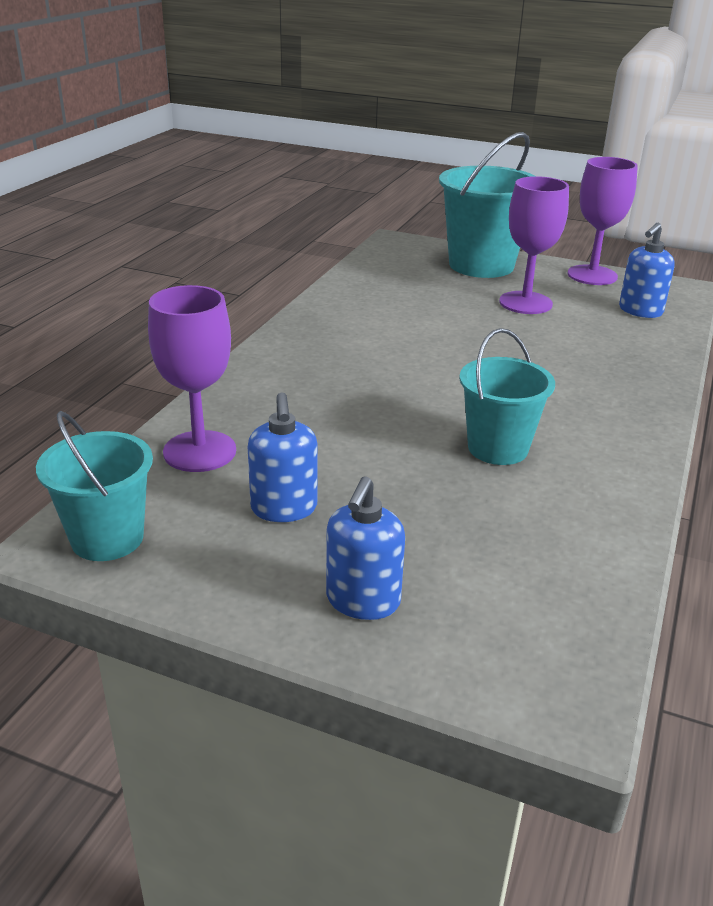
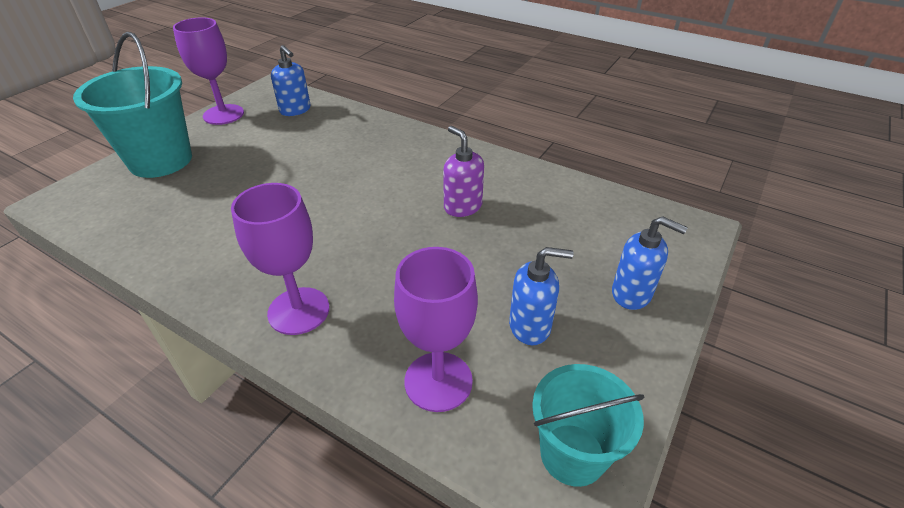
camera: 80 degrees left, 10 degrees up
(497, 448) = (462, 206): turquoise bucket -> purple soap dispenser
(525, 303) = (251, 153): purple goblet -> purple goblet (298, 311)

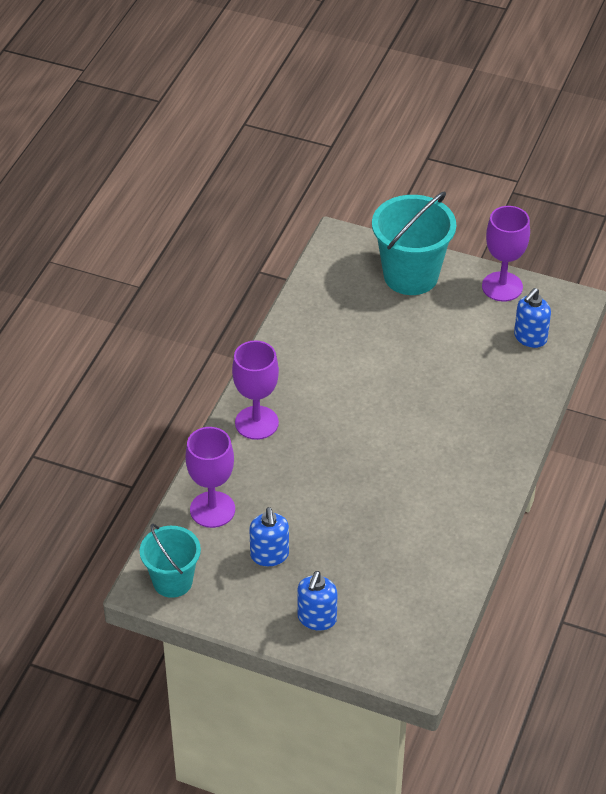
camera: 80 degrees right, 5 degrees up
(462, 206) = (401, 498): purple soap dispenser -> none

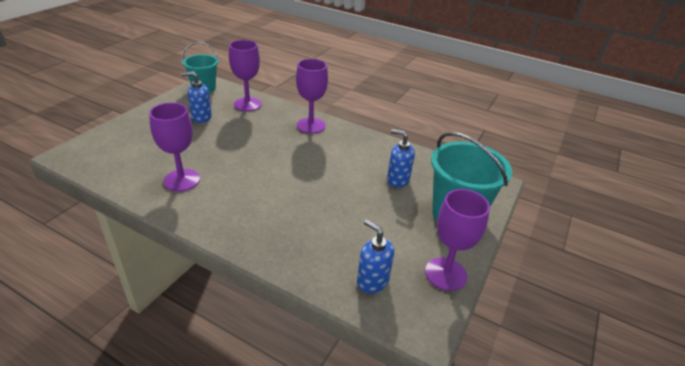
camera: 95 degrees right, 10 degrees down
(317, 618) = (141, 126): blue soap dispenser -> blue soap dispenser (397, 180)
(428, 527) = (182, 180): none -> purple goblet

